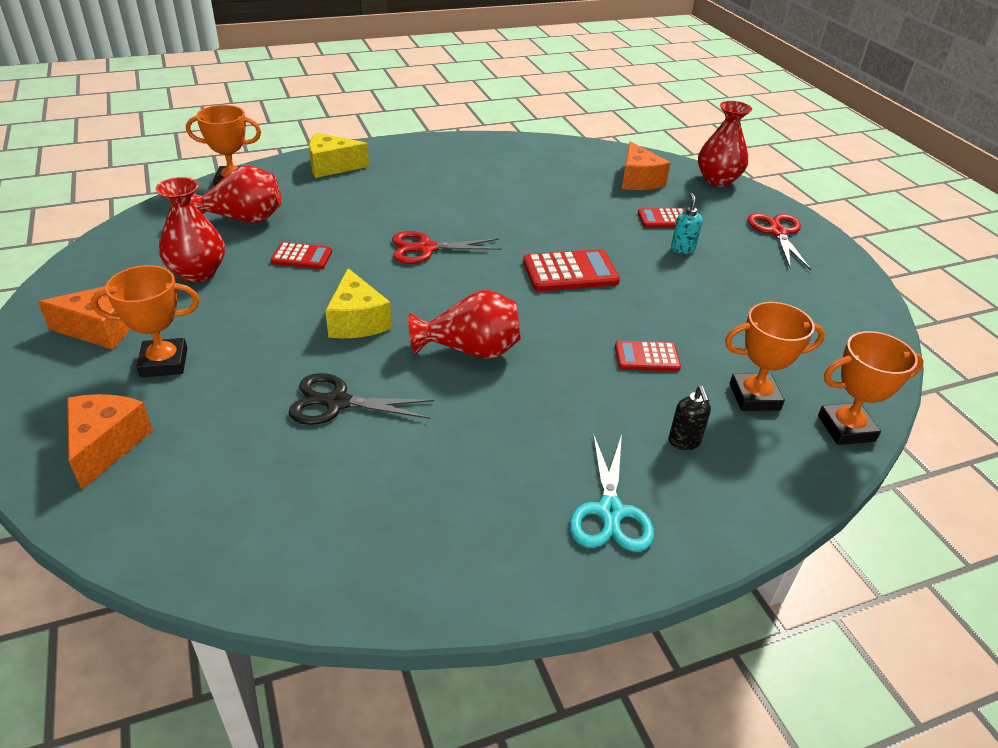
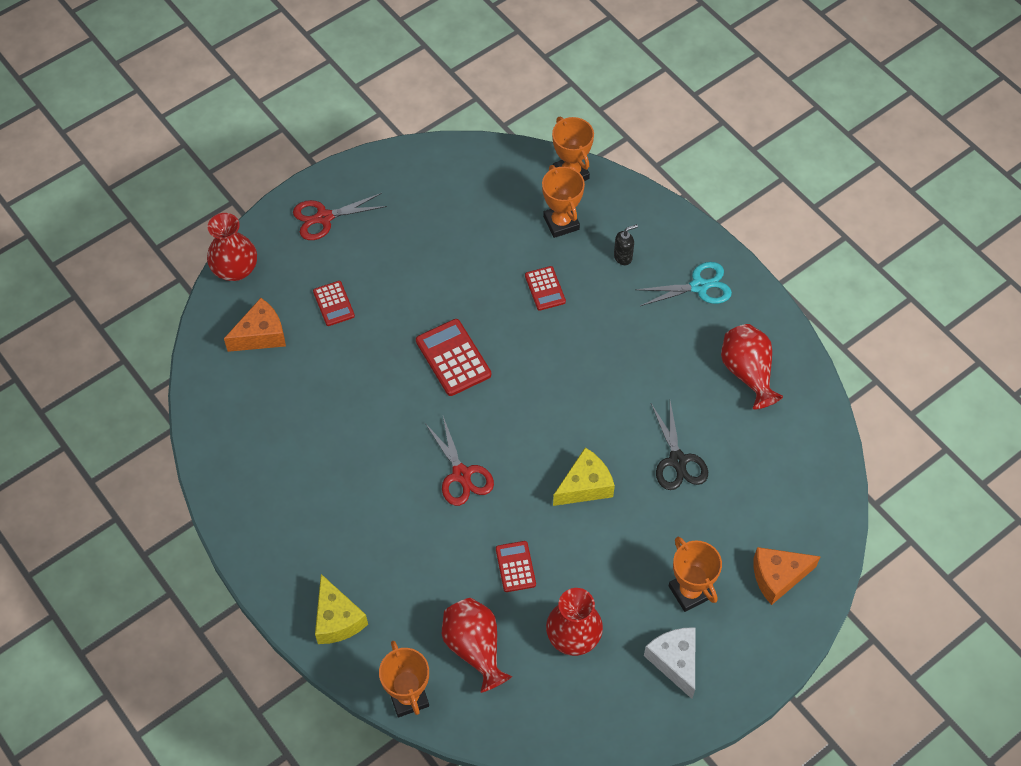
camera: 105 degrees left, 20 degrees up
(100, 329) = (675, 661): orange cheese -> white cheese
(470, 350) = (586, 398): red vase -> red vase (747, 373)
(682, 249) = (382, 284): turquoise soap dispenser -> none

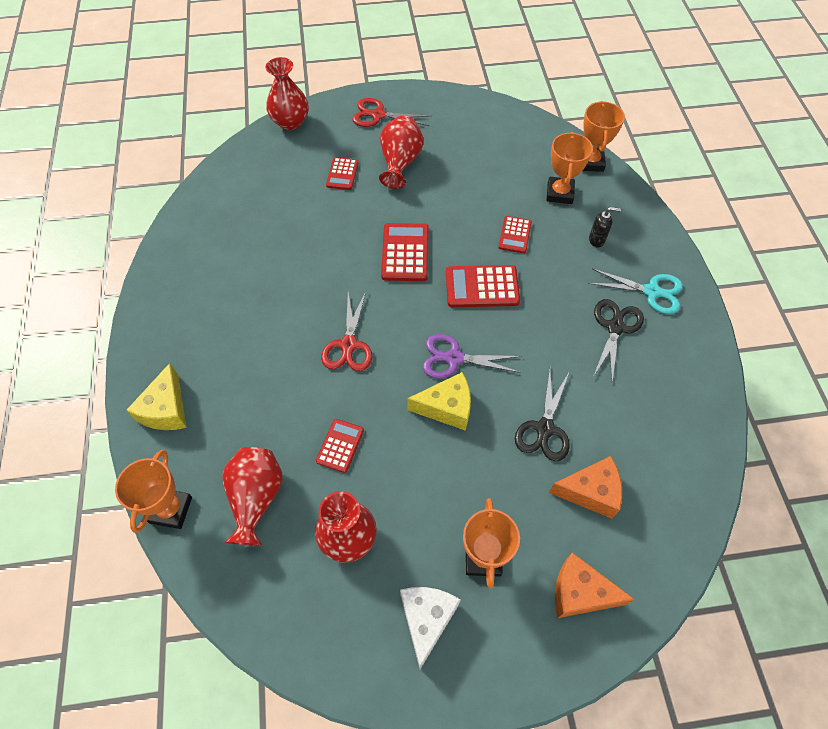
camera: 30 degrees right, 0 degrees up
(261, 335) = (274, 172): orange cheese -> orange cheese (590, 492)
(546, 357) = (482, 287): none -> red calculator
(563, 438) = (453, 358): none -> purple scissors
(686, 337) = (615, 327): none -> black scissors
(747, 373) = (656, 384): red vase -> red vase (400, 163)

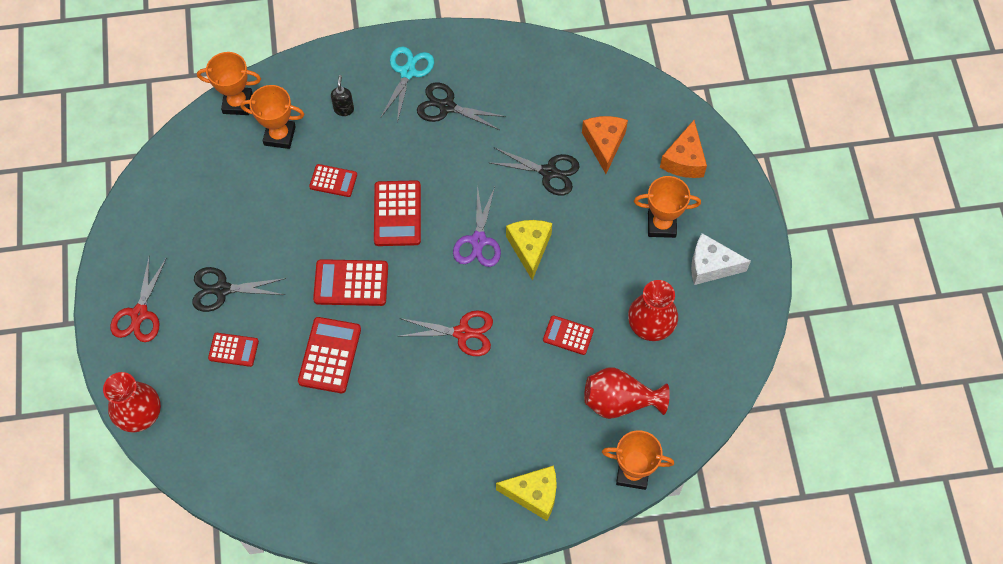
camera: 90 degrees left, 5 degrees up
(332, 239) = (329, 355): none -> red calculator
(400, 163) = (222, 289): red vase -> black scissors

